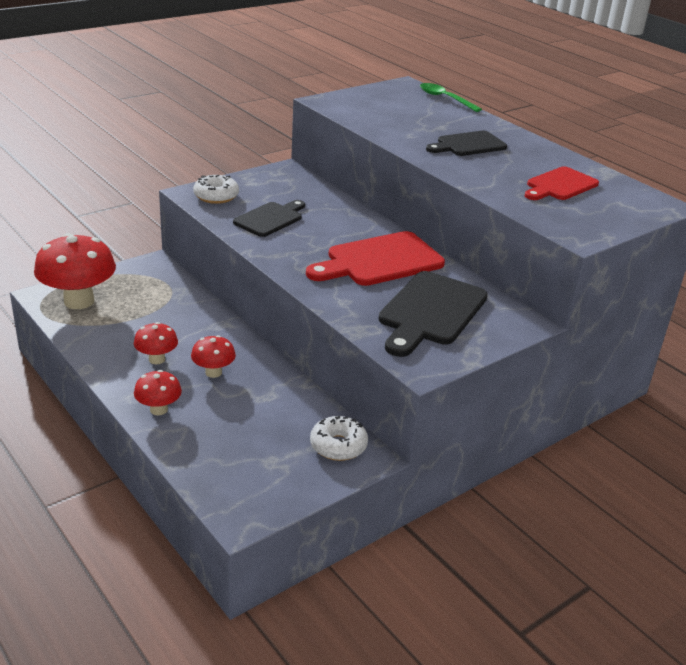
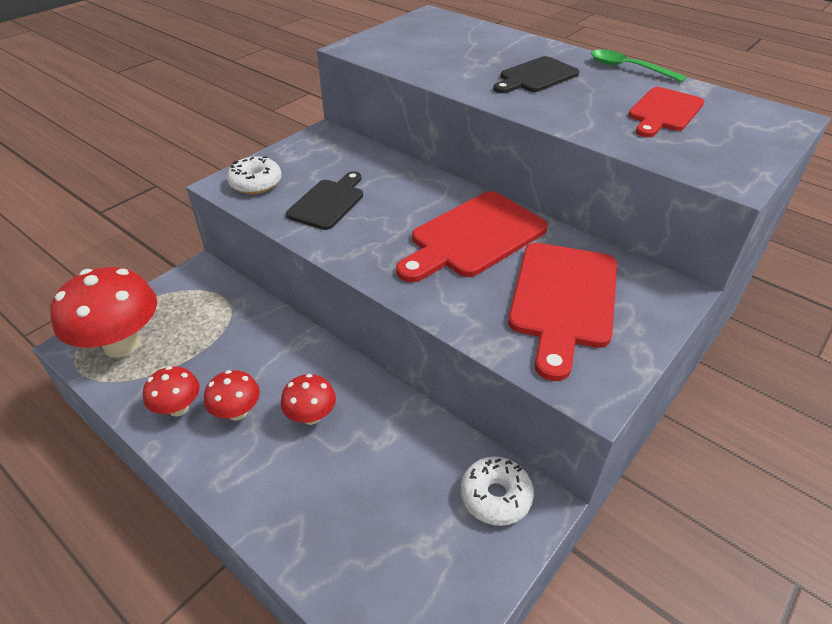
camera: 10 degrees left, 10 degrees up
(159, 409) = (259, 494): red mushroom -> red mushroom (178, 408)
(431, 312) = (563, 300): black cutting board -> red cutting board
(445, 99) = (480, 25): green spoon -> green spoon (628, 68)

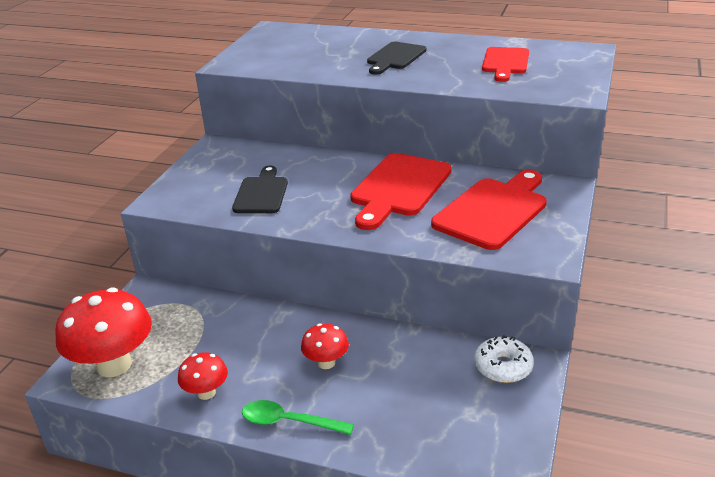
camera: 20 degrees left, 10 degrees down
(237, 412) = (261, 379): red mushroom -> none
(256, 183) = (185, 195): white donut -> none
(563, 300) = (493, 211): red cutting board -> red cutting board turned 135 degrees counterclockwise
(628, 68) = (459, 39): green spoon -> green spoon (289, 422)

